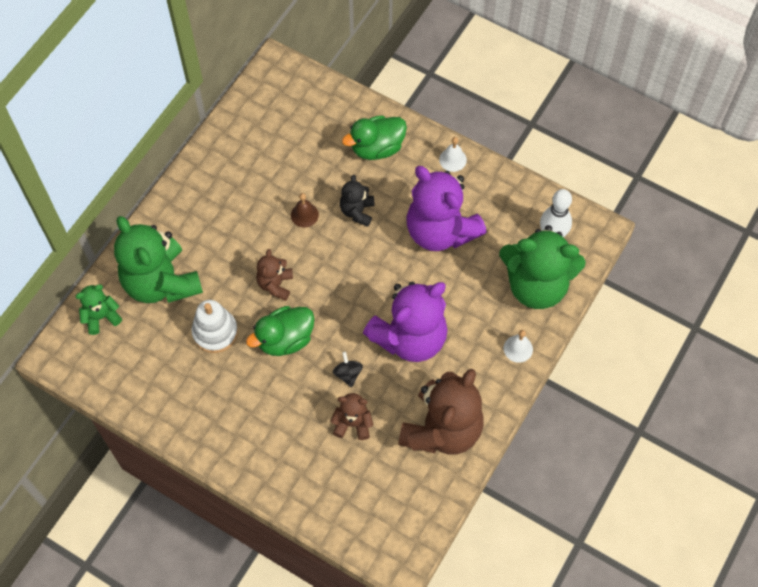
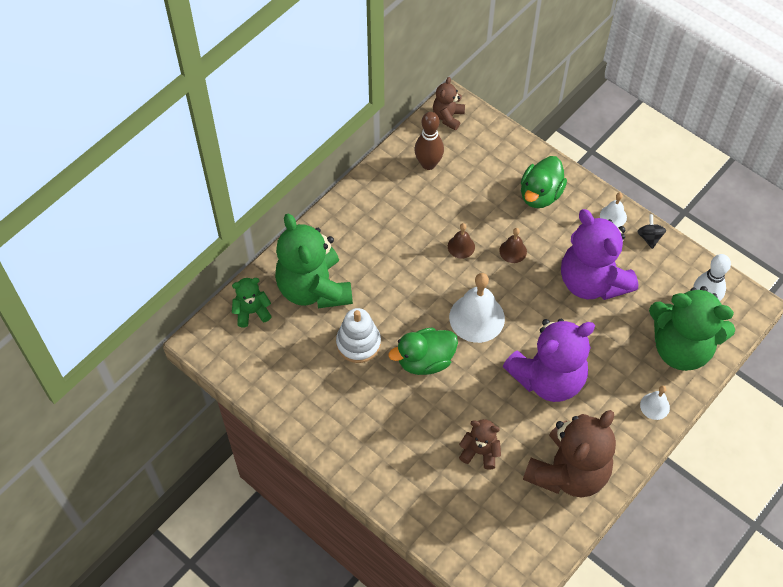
camera: 10 degrees right, 5 degrees down
(259, 132) = (428, 164): none -> brown bowling pin
(275, 284) = (423, 307): brown teddy bear -> brown teddy bear (448, 117)
(330, 286) = (477, 318): none -> white bell
(348, 374) = (482, 403): black spinning top -> black spinning top (649, 237)
(357, 211) = (513, 251): black teddy bear -> brown bell
(377, 148) = (540, 194): green duck -> green duck turned 45 degrees counterclockwise

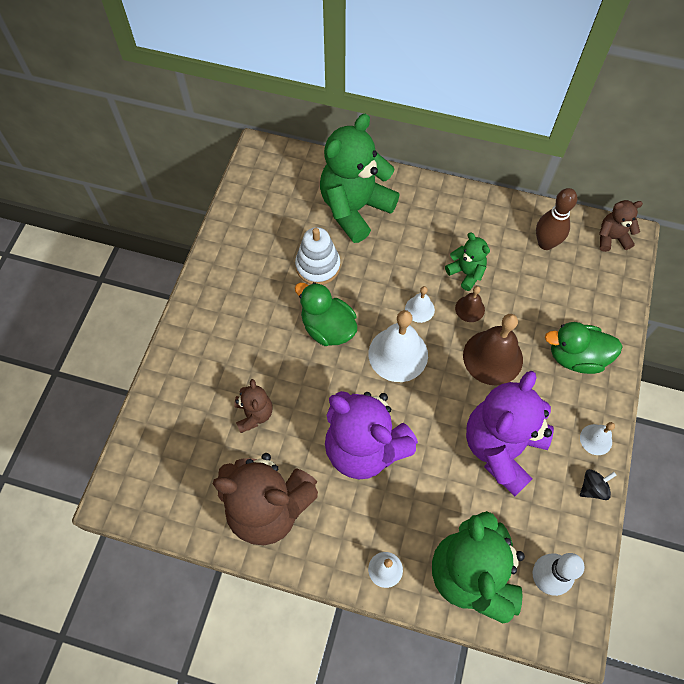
camera: 65 degrees right, 5 degrees up
(252, 312) = (306, 173): green teddy bear -> green teddy bear (466, 273)
(442, 283) = (419, 309): none -> white bell
(513, 251) = (492, 357): brown bell -> brown bell, size x1.96

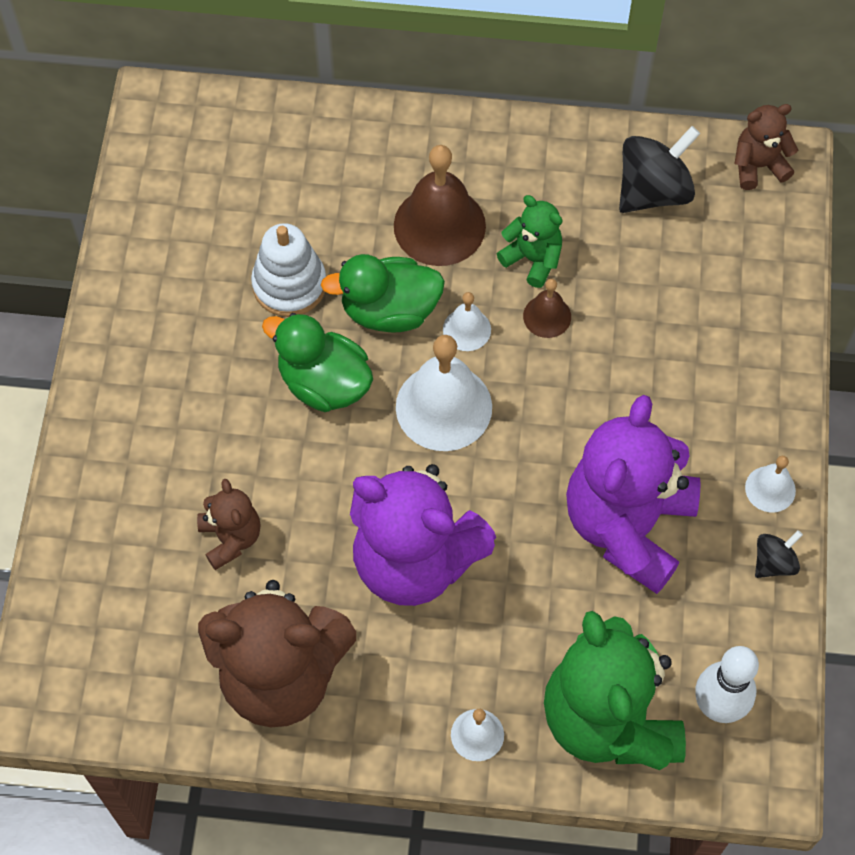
camera: 10 degrees left, 0 degrees up
(355, 208) = (333, 179): green teddy bear -> none
(492, 357) = (594, 388): brown bell -> brown bell (439, 225)
(545, 243) = (653, 191): brown bowling pin -> black spinning top
(576, 357) = (724, 366): green duck -> green duck (389, 310)

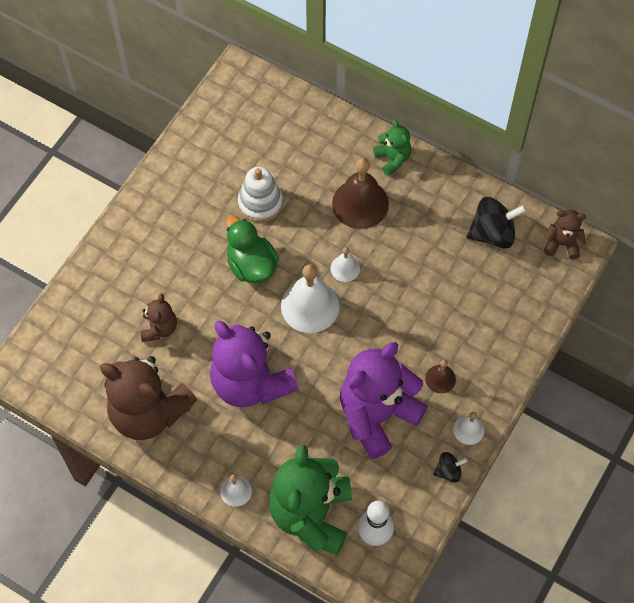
camera: 25 degrees right, 0 degrees up
(389, 310) = (307, 240): green duck -> none
(532, 259) = (403, 244): green teddy bear -> green teddy bear (392, 159)
(547, 316) = (394, 279): brown bell -> brown bell (440, 379)

